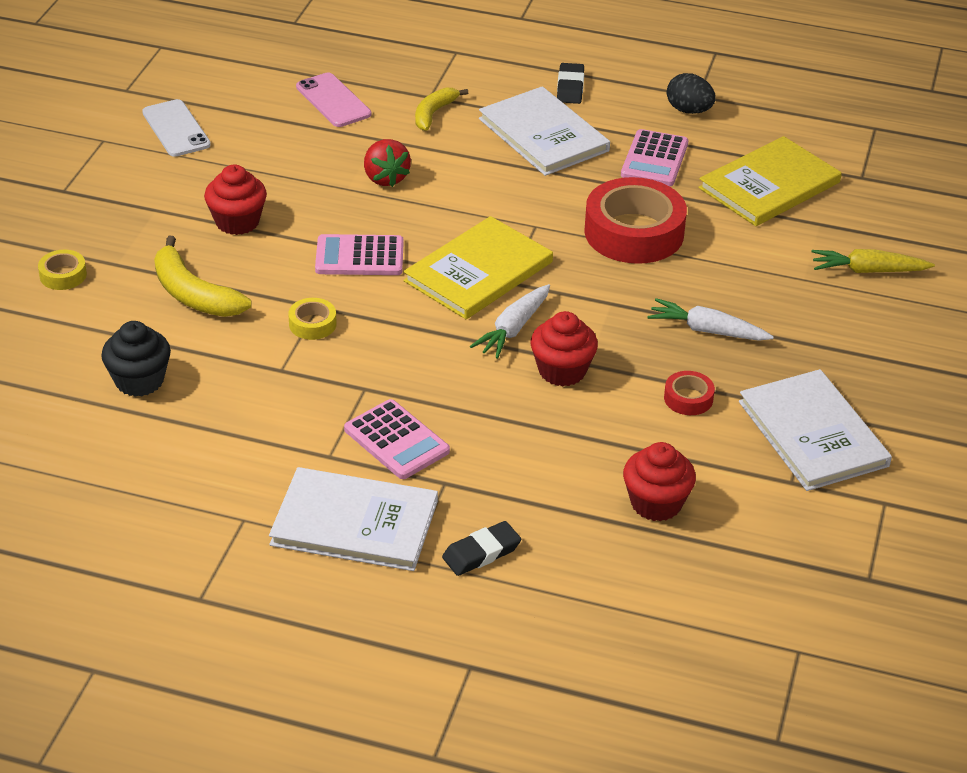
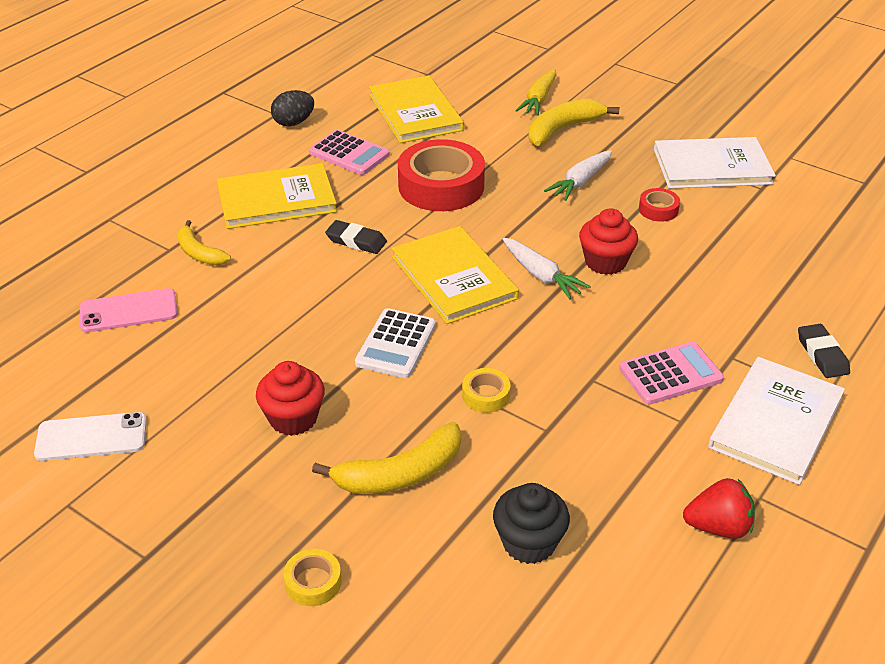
camera: 70 degrees left, 0 degrees up
(359, 257) = (396, 344): pink calculator -> white calculator
(385, 178) = (282, 303): red strawberry -> red strawberry (718, 527)
(543, 135) = (276, 200): white book -> yellow book
(570, 87) = (216, 170): black eraser -> black eraser (356, 241)
(656, 503) = (776, 253): red cupcake -> none
(813, 300) = (563, 129): none -> yellow banana

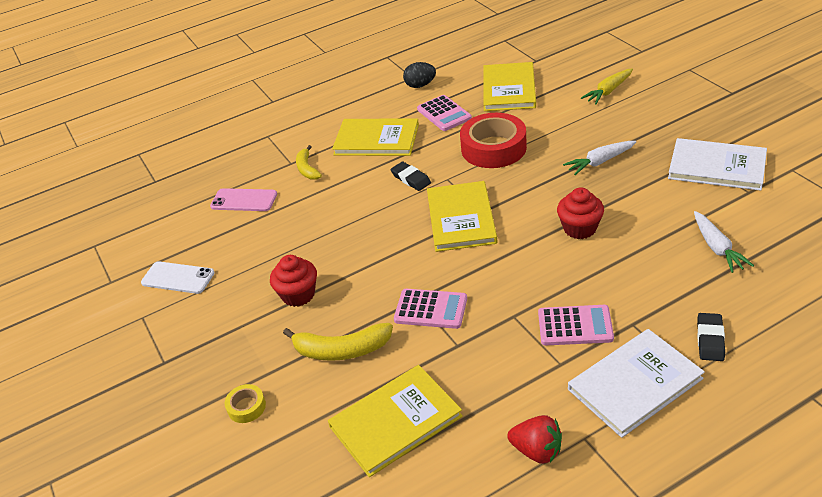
camera: 30 degrees right, 0 degrees up
(396, 344) = (393, 258): white calculator -> none
(486, 395) = (431, 309): yellow tape -> pink calculator
(529, 542) = (395, 421): black cupcake -> yellow book
(541, 275) = (524, 229): white carrot -> white carrot (717, 247)
(563, 129) = (612, 118): yellow banana -> none
(658, 209) = (648, 194): red tape -> none

